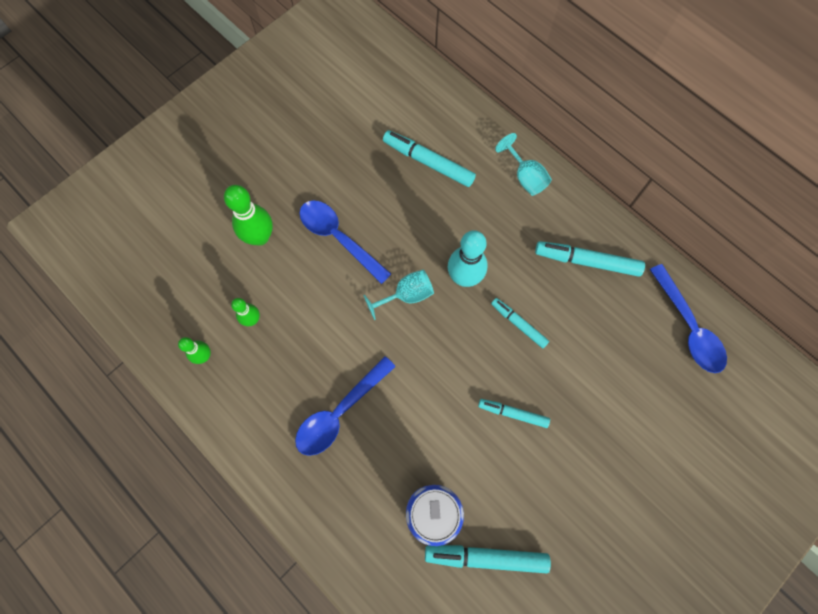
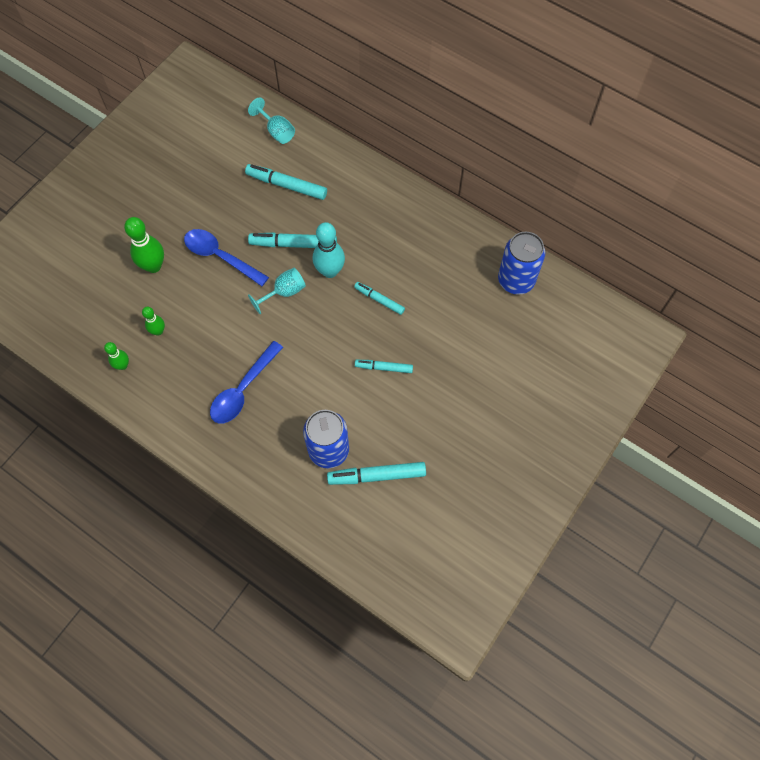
camera: 10 degrees left, 5 degrees down
(525, 177) = (369, 185): turquoise goblet -> turquoise goblet (277, 131)
(587, 261) = (428, 243): turquoise marker -> turquoise marker (293, 244)
(688, 327) = (516, 280): blue spoon -> blue can

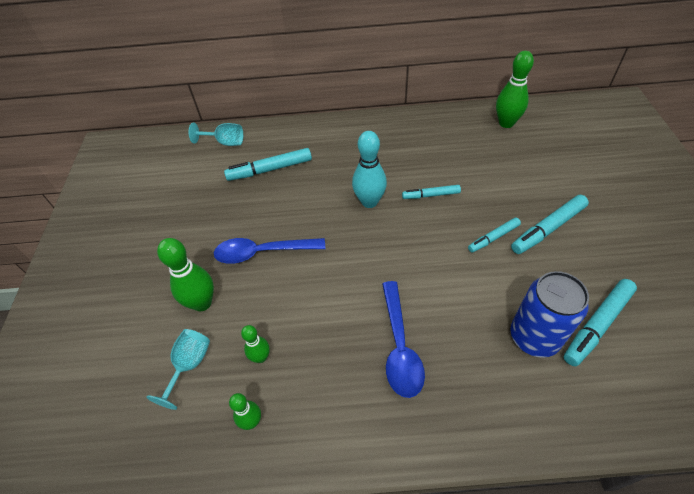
camera: 35 degrees left, 15 degrees down
(284, 292) = (349, 241): turquoise goblet -> turquoise goblet (189, 365)
(293, 244) = (318, 203): turquoise marker -> turquoise marker (548, 229)
(516, 280) = (506, 123): blue can -> green bowling pin

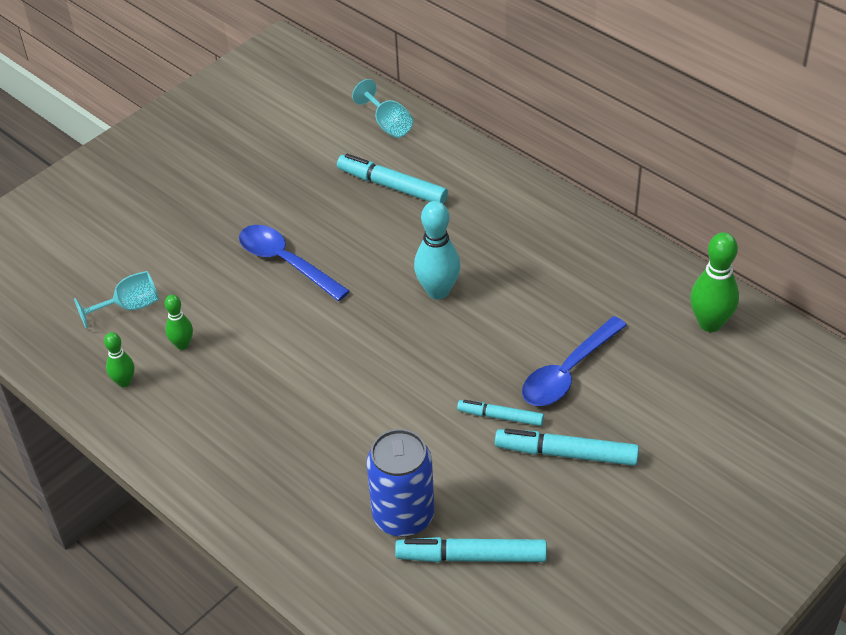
camera: 45 degrees right, 5 degrees down
(202, 303) = (191, 266): green bowling pin -> none
(399, 346) = (290, 426): blue spoon -> blue spoon (568, 372)
(431, 195) = (505, 331): turquoise marker -> none

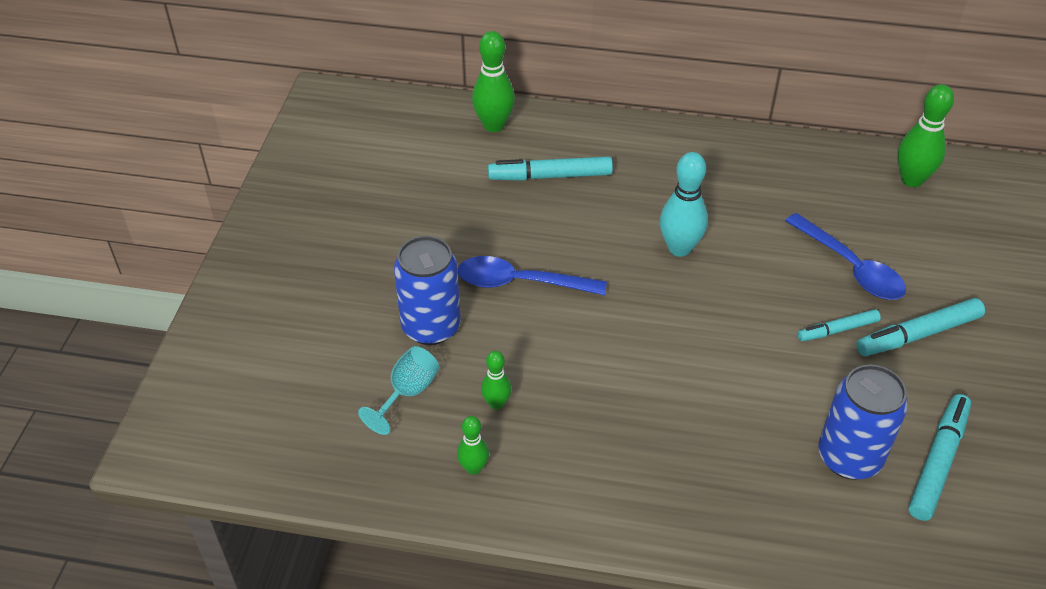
camera: 35 degrees left, 0 degrees up
(189, 266) = (431, 327): none -> blue can
(388, 124) = (494, 125): turquoise goblet -> green bowling pin
(471, 557) = (938, 462): turquoise marker -> turquoise marker turned 150 degrees clockwise
(568, 372) = (850, 267): blue spoon -> blue spoon turned 45 degrees counterclockwise

